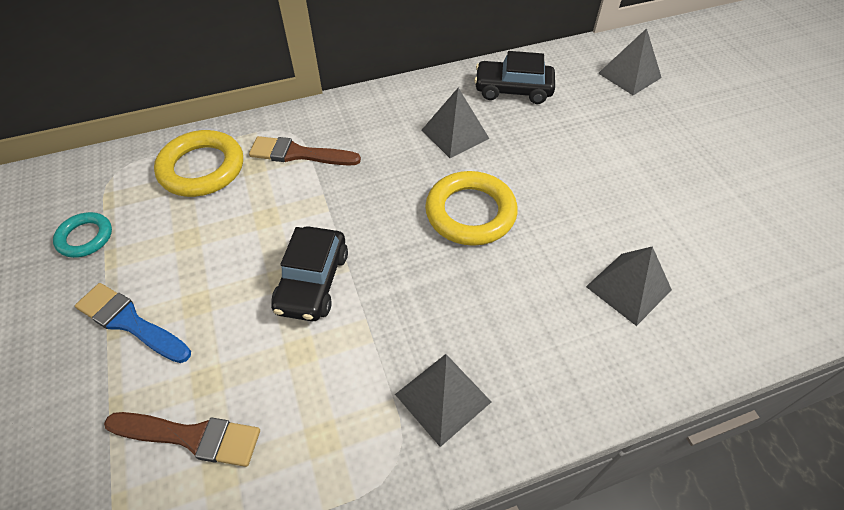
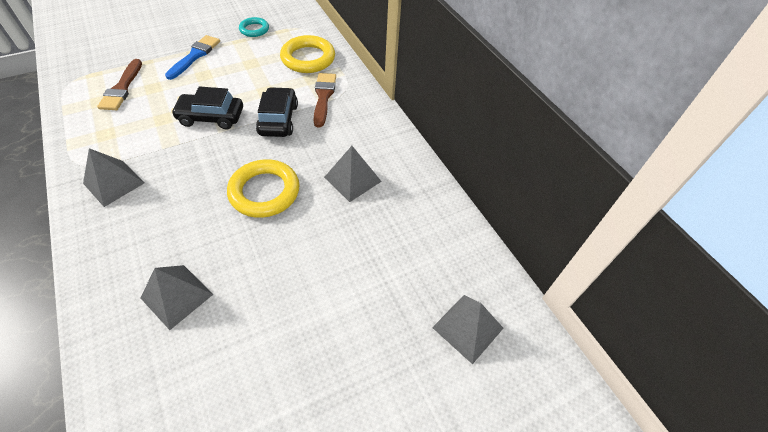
camera: 80 degrees right, 0 degrees up
(513, 90) = (419, 219): black car -> black car (278, 119)

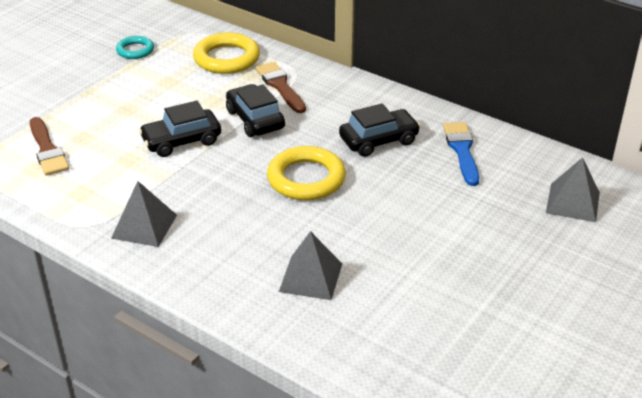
camera: 25 degrees left, 15 degrees down
(195, 56) = (96, 95): blue brush -> blue brush (462, 150)
(352, 179) = (378, 140): grey pyramid -> black car

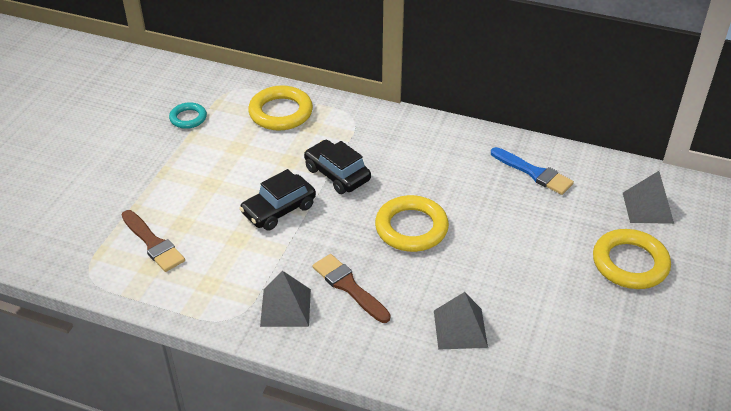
camera: 15 degrees left, 5 degrees up
(280, 86) = (344, 134): brown brush -> brown brush (348, 286)
(378, 140) = (458, 176): black car -> none
(462, 150) = (534, 173): blue brush -> blue brush turned 150 degrees clockwise
(526, 251) = (630, 263): none -> yellow ring

